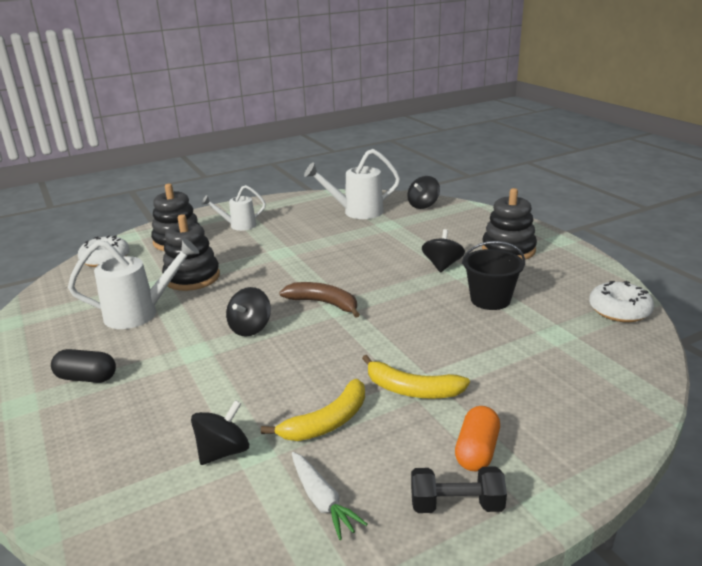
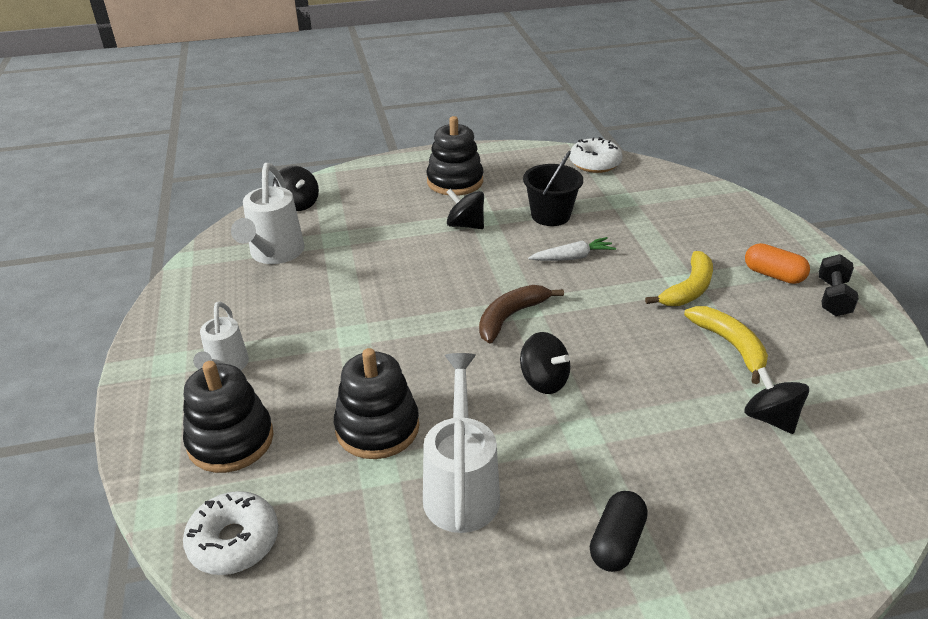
camera: 75 degrees left, 10 degrees up
(322, 500) = (833, 363): white carrot -> white carrot (572, 257)

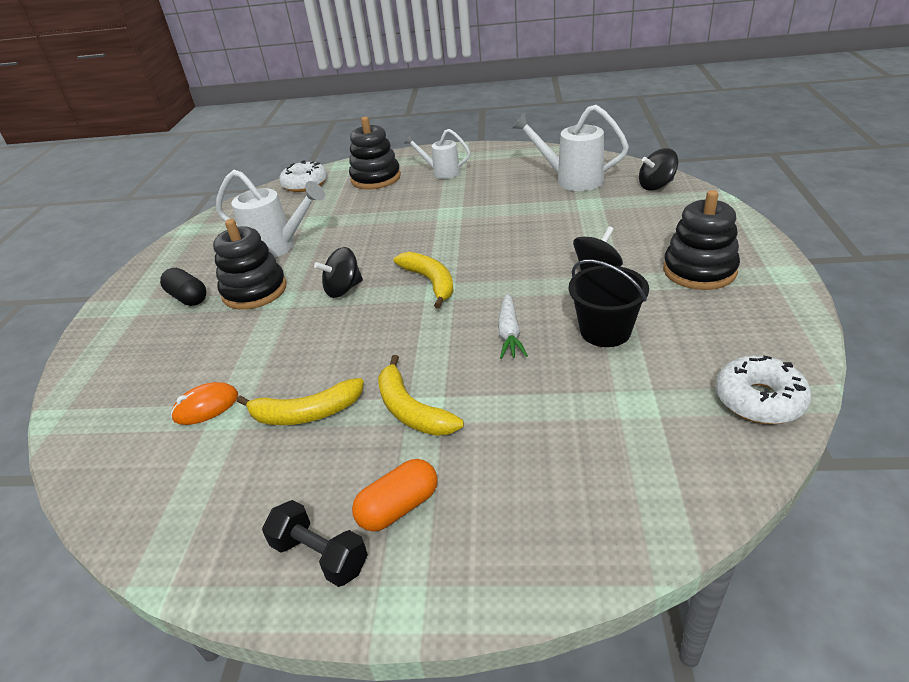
camera: 110 degrees right, 0 degrees up
(377, 428) = (350, 221): black stacking toy -> black stacking toy (254, 291)
(510, 317) = (430, 282): brown banana -> yellow banana
(770, 418) = (206, 407): black spinning top -> orange mouse

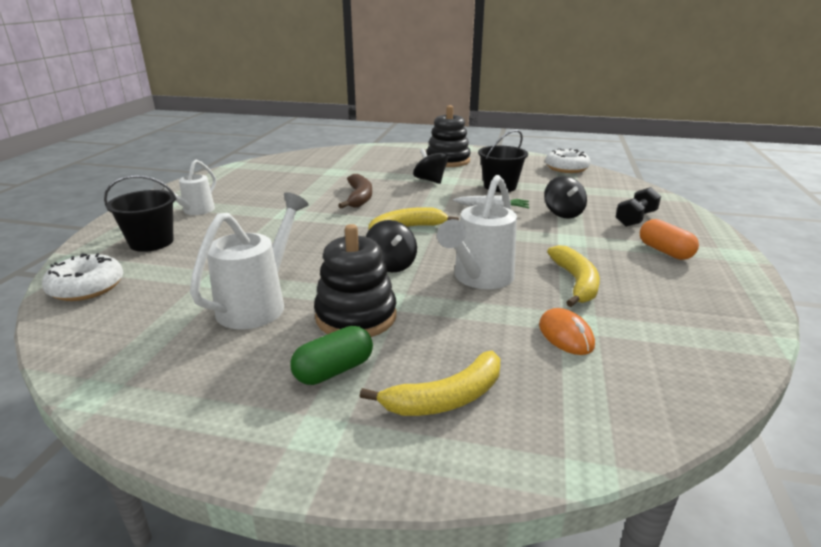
camera: 85 degrees left, 10 degrees down
(188, 297) = (334, 370): black capsule -> green capsule
(320, 555) = (714, 277): black dumbbell -> black dumbbell (635, 219)
(376, 178) = (151, 242): black stacking toy -> black bucket
(411, 410) = (572, 243): yellow banana -> yellow banana (446, 398)
(509, 237) = (359, 197): none -> brown banana
(572, 180) = (289, 171): white watering can -> white watering can (479, 278)
(656, 186) = (332, 154): black spinning top -> black spinning top (563, 213)

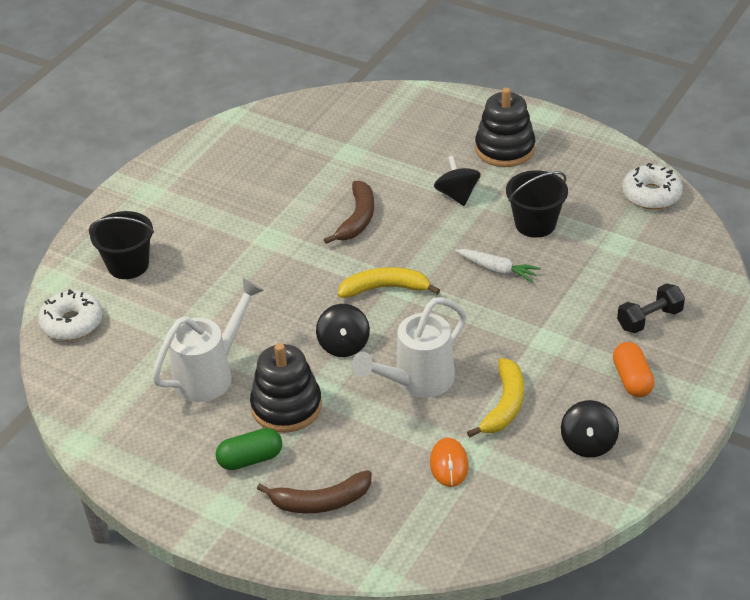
camera: 20 degrees right, 15 degrees up
(195, 211) = (174, 215): white watering can -> none
(446, 398) = (320, 501): yellow banana -> brown banana
(563, 213) = (573, 293): black spinning top -> black spinning top (588, 443)

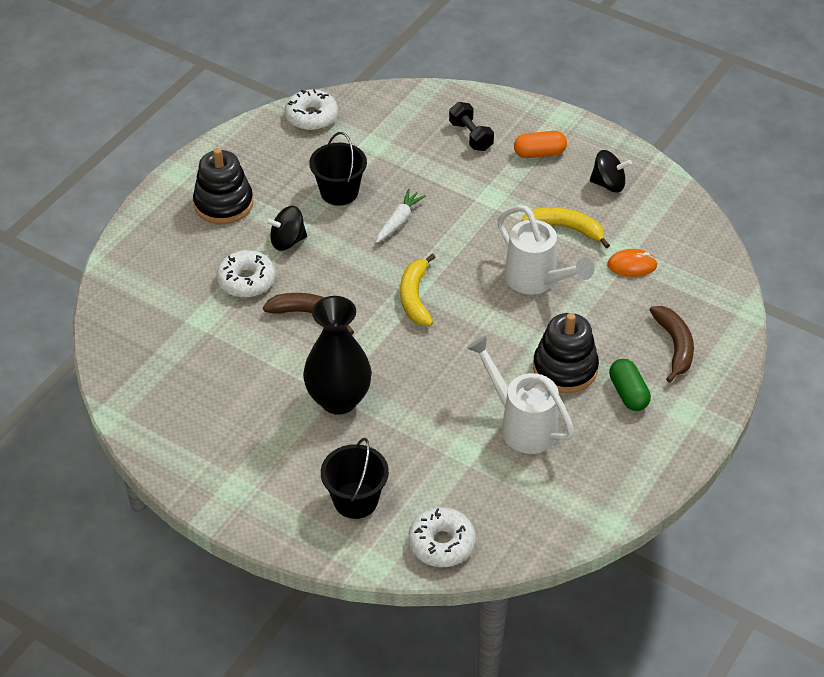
camera: 90 degrees left, 5 degrees up
(248, 245) = (338, 400): none -> black vase
(344, 345) = (488, 328): black spinning top -> none
(400, 174) = (246, 281): none -> white donut

